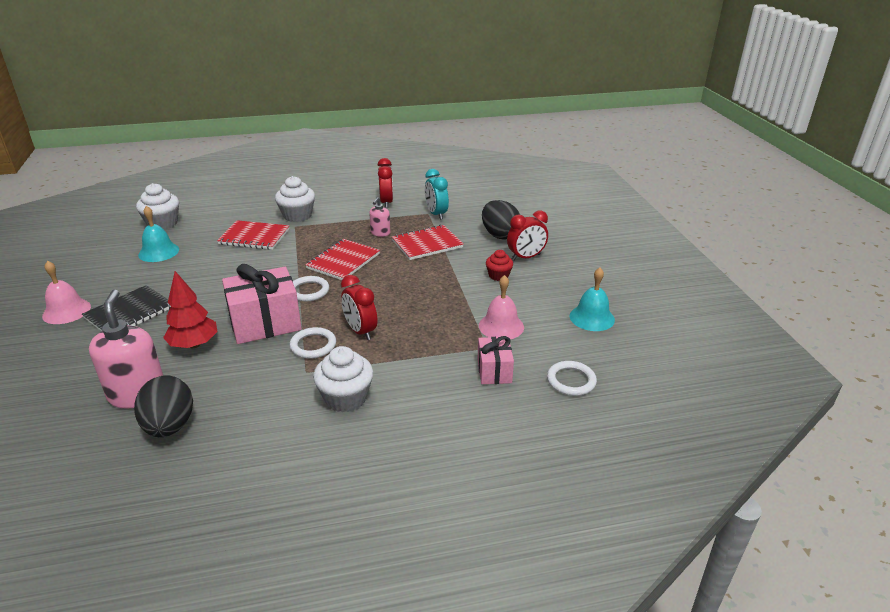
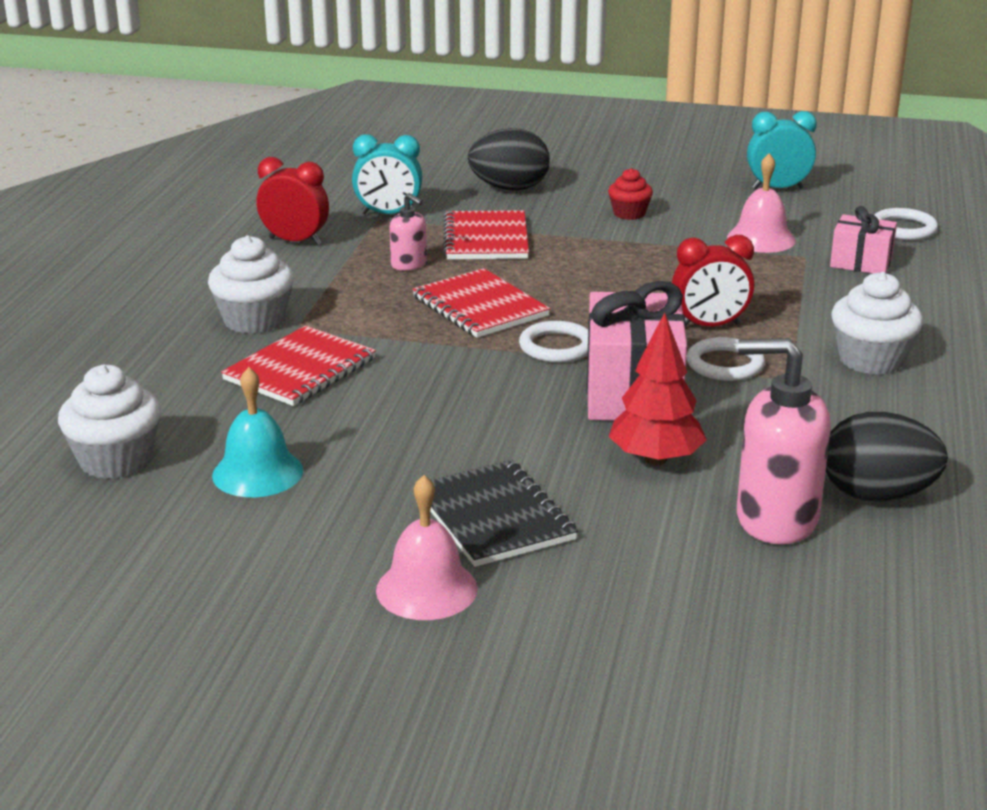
camera: 65 degrees left, 5 degrees down
(526, 257) = (593, 188): red clock -> none
(592, 317) = (778, 188): turquoise bell -> turquoise clock

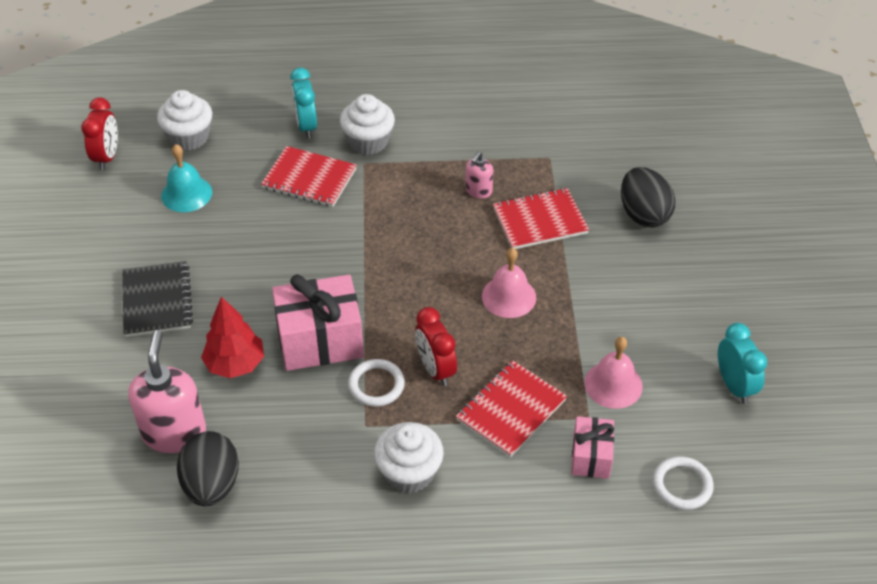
camera: 75 degrees right, 20 degrees up
(295, 241) = (493, 127): red clock -> red clock (107, 157)
(388, 214) = (561, 160): turquoise clock -> turquoise clock (306, 126)
(426, 589) = (82, 288): pink bell -> pink bell (509, 296)
(480, 306) = (424, 240): red notebook -> red notebook (511, 410)
(494, 516) = (157, 300): black notebook -> black notebook turned 60 degrees counterclockwise
(556, 347) = (376, 291): white ring -> none
(629, 213) = (626, 294): red cupcake -> none

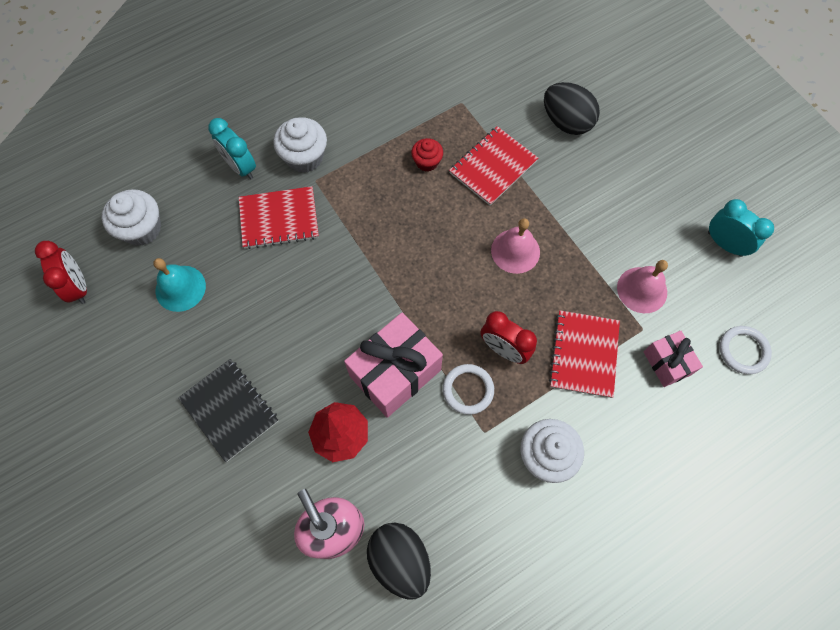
camera: 30 degrees left, 20 degrees up
(478, 191) = (427, 162): pink soap dispenser -> red cupcake

